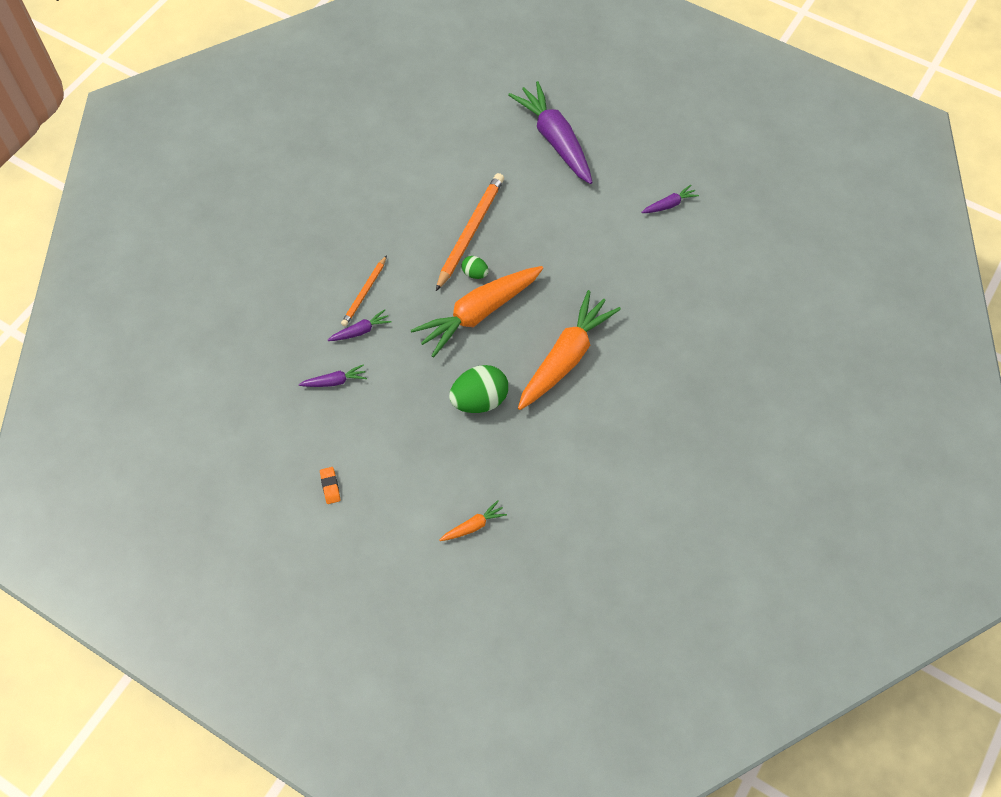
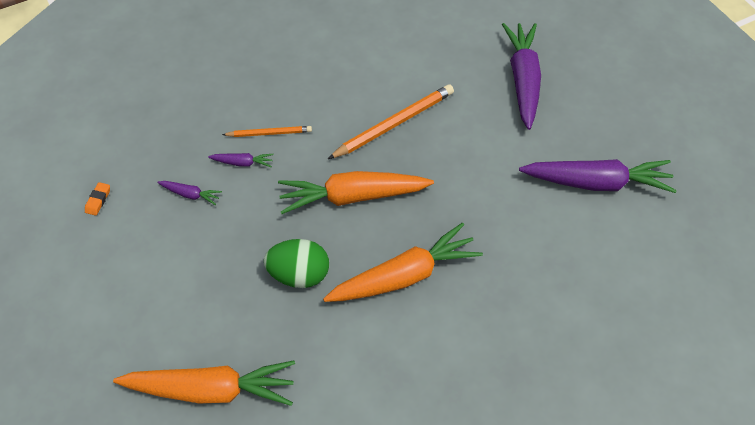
camera: 30 degrees right, 5 degrees down
(330, 486) = (119, 283): orange eraser -> orange eraser (98, 200)
(365, 293) = (269, 133): orange pencil -> orange pencil turned 150 degrees counterclockwise
(473, 526) = (211, 389): orange carrot -> orange carrot, size x2.29
(475, 273) = (373, 161): green egg -> none
(669, 205) = (596, 183): purple carrot -> purple carrot, size x2.29

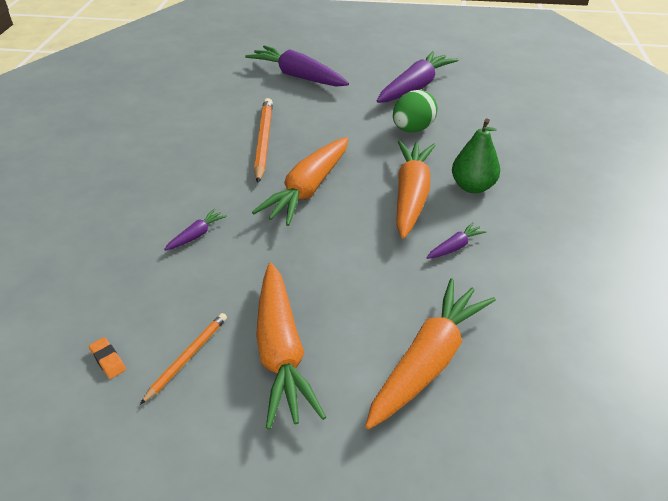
camera: 55 degrees left, 15 degrees down
(163, 290) = (281, 351): none -> orange carrot
(190, 194) = (189, 284): purple carrot -> purple carrot (455, 247)
(269, 133) = (185, 206): orange pencil -> orange pencil (187, 357)
(299, 274) = (354, 250): green egg -> green egg (412, 129)
(458, 318) = (472, 187): none -> green pear

